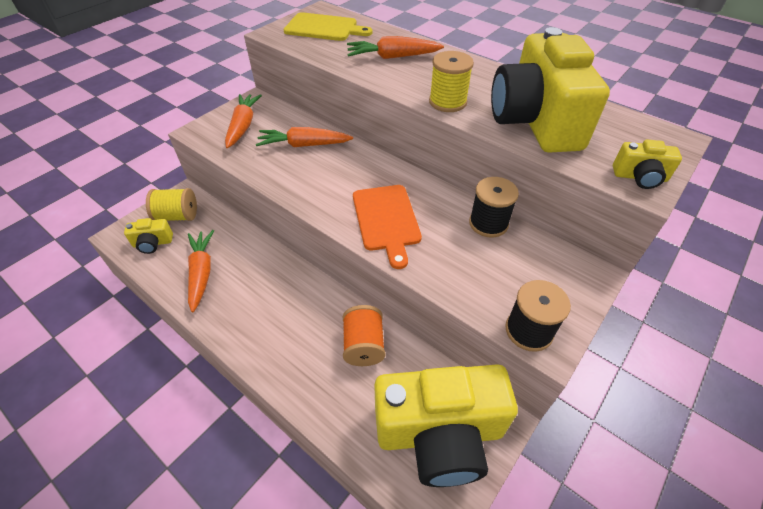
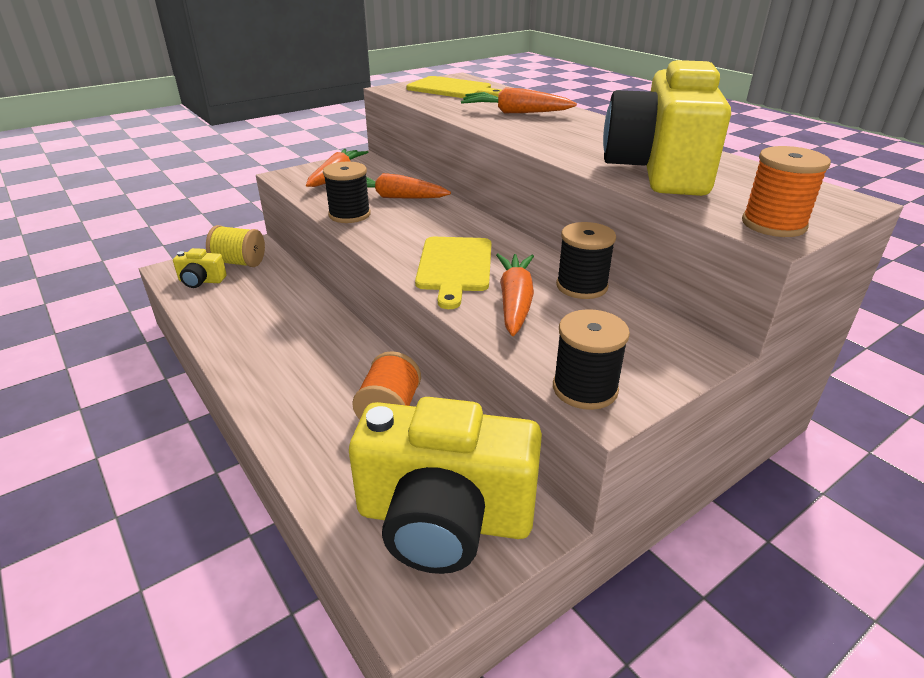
camera: 15 degrees right, 15 degrees down
(201, 273) = (238, 313): orange carrot -> orange carrot (515, 302)
(275, 173) = (349, 215): none -> black spool
(386, 220) = (454, 267): orange cutting board -> yellow cutting board
(447, 102) = (558, 147): yellow spool -> none
(640, 177) = (773, 224): yellow camera -> orange spool

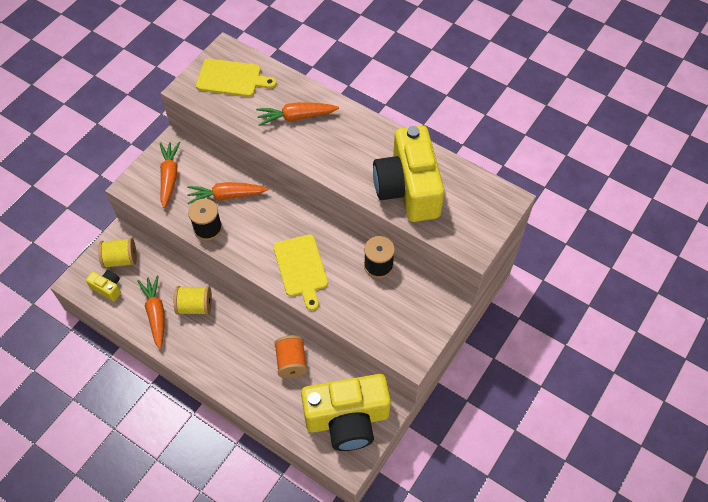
camera: 20 degrees left, 25 degrees up
(201, 281) = (107, 288): yellow camera -> yellow camera turned 135 degrees counterclockwise
(293, 319) = (195, 306): none -> yellow spool
(515, 302) = (347, 292): orange carrot -> orange carrot (156, 314)
(585, 388) = (400, 350): black spool -> none
(773, 224) = (473, 240): orange spool -> none

